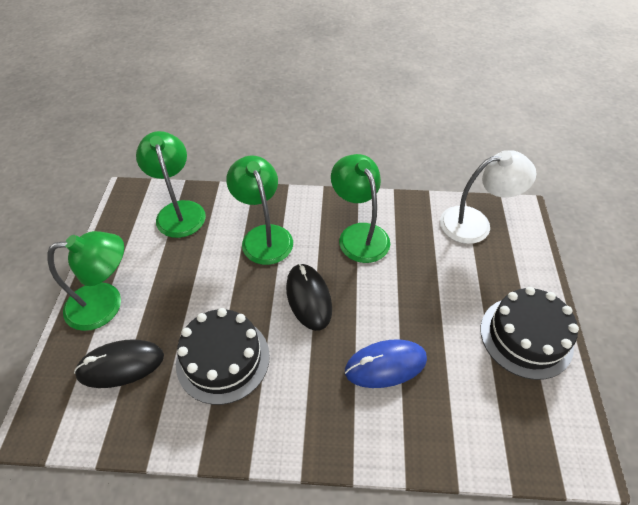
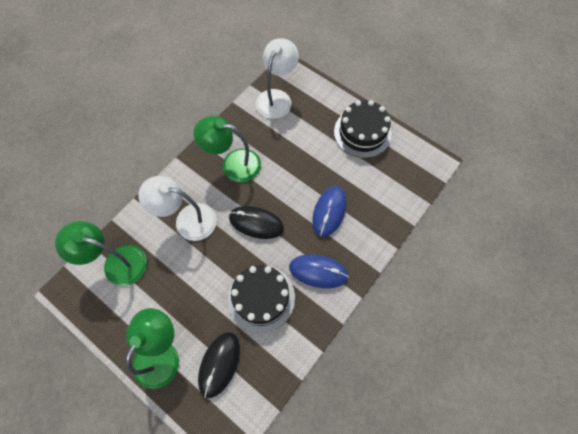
camera: 55 degrees left, 15 degrees up
(264, 236) = (187, 220): green lamp -> white lamp
(298, 402) = (318, 272): none -> blue mouse

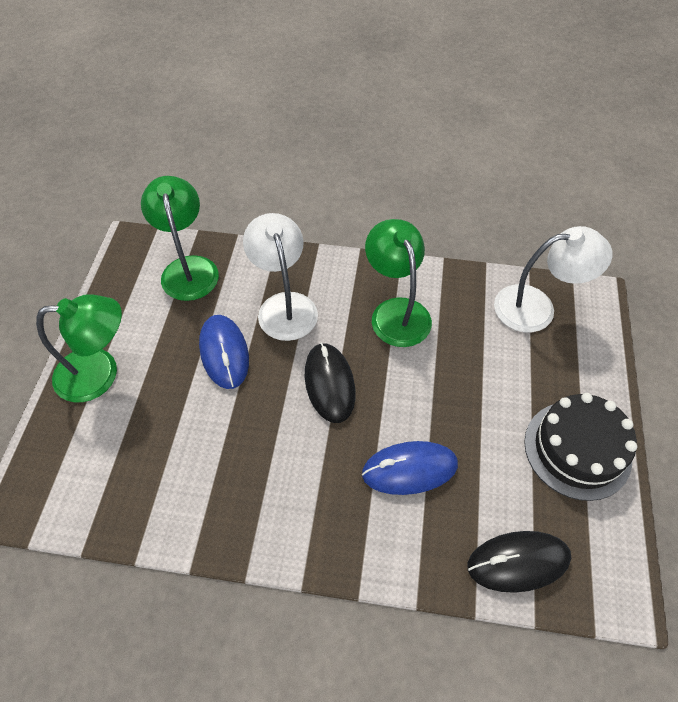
camera: 60 degrees right, 10 degrees down
(219, 364) = (113, 445): black mouse -> black mouse (518, 562)
(261, 298) = (226, 447): black cake -> none
(318, 272) = (306, 502): blue mouse -> blue mouse (224, 353)

